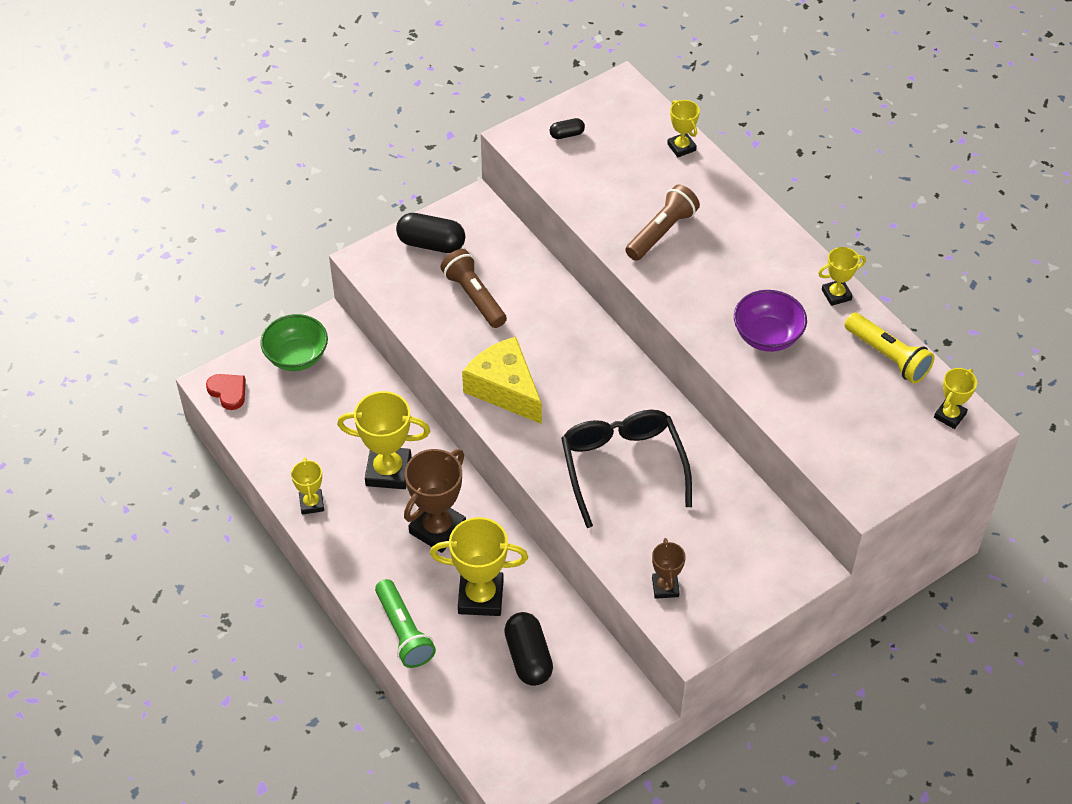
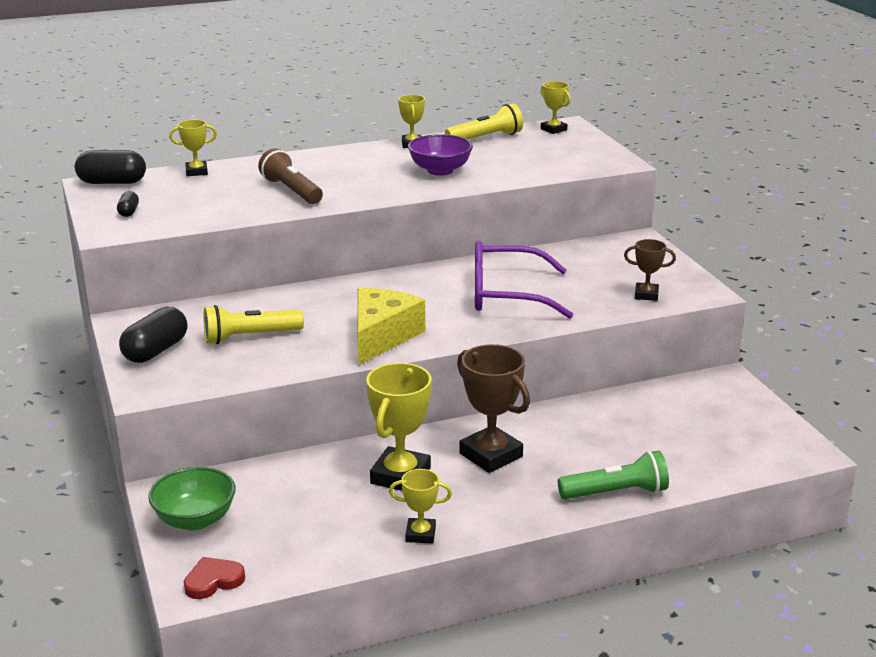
camera: 75 degrees left, 25 degrees down
(474, 297) = (250, 337): brown flashlight -> yellow flashlight
(480, 597) = (584, 441): yellow trophy -> none
(504, 389) = (382, 336): yellow cheese -> yellow cheese turned 135 degrees clockwise
(528, 657) = (662, 424): black capsule -> black capsule (112, 182)
(623, 468) = (508, 295): black glasses -> purple glasses

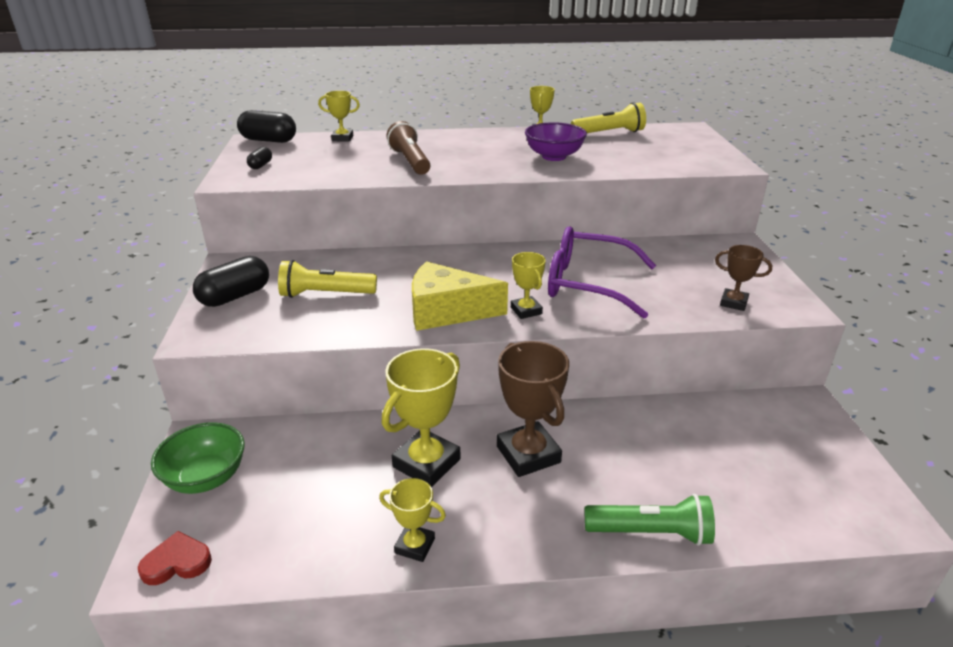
camera: 15 degrees right, 5 degrees up
(382, 336) = (446, 311): yellow cheese -> yellow cheese turned 120 degrees counterclockwise
(553, 129) = (676, 131): yellow trophy -> yellow trophy (526, 311)

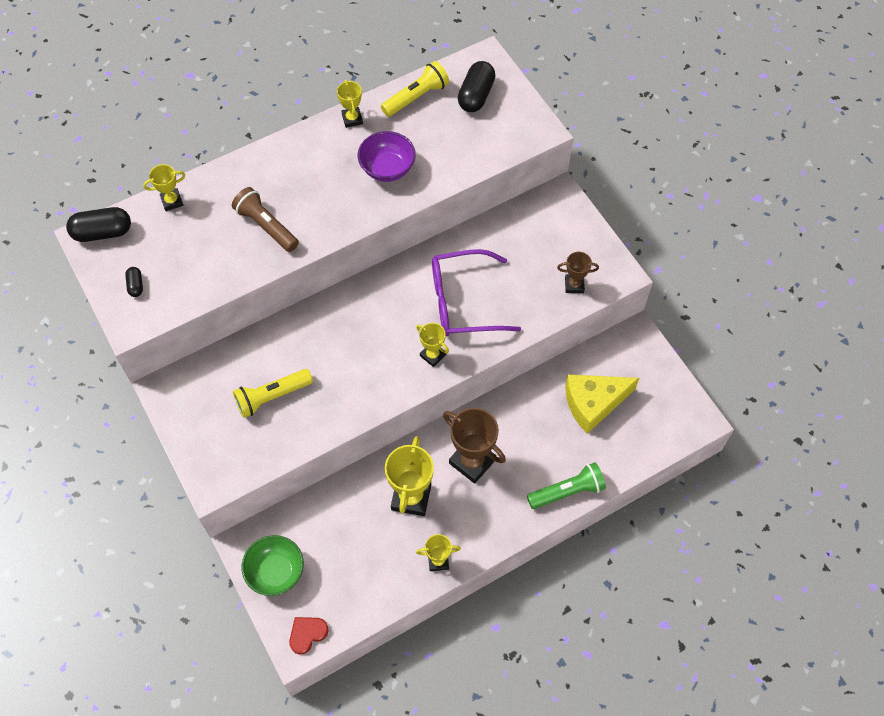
camera: 25 degrees left, 30 degrees up
(235, 296) = (203, 428): black capsule -> black capsule (476, 95)
(446, 311) = (376, 380): yellow cheese -> yellow cheese (593, 403)

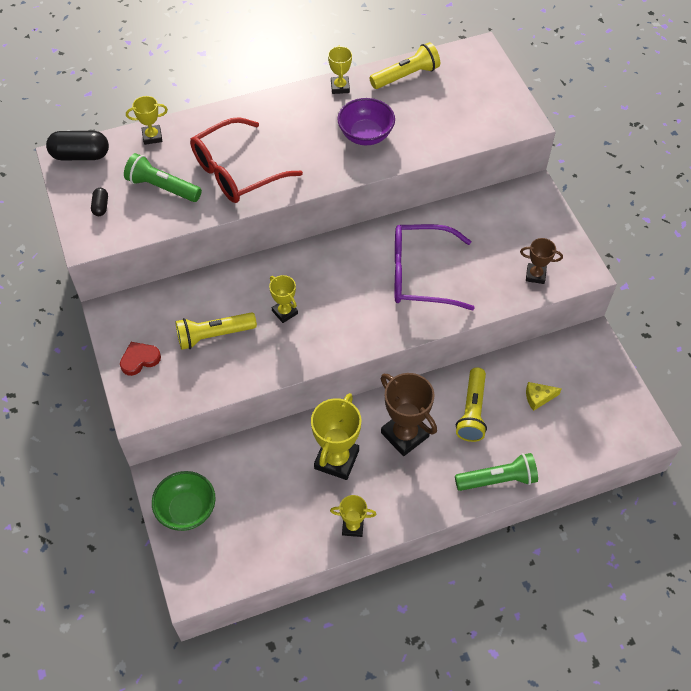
camera: 10 degrees right, 5 degrees down
(194, 255) = (162, 187): none -> green flashlight
(266, 226) = (237, 171): brown flashlight -> red glasses
(307, 634) = (206, 577): red heart -> red heart (139, 359)
(432, 355) = (381, 320): yellow trophy -> yellow trophy (285, 312)
(476, 95) = (465, 81): black capsule -> none
(533, 427) = (472, 411): none -> yellow flashlight
(593, 403) = (538, 398): yellow cheese -> yellow cheese, size x0.46

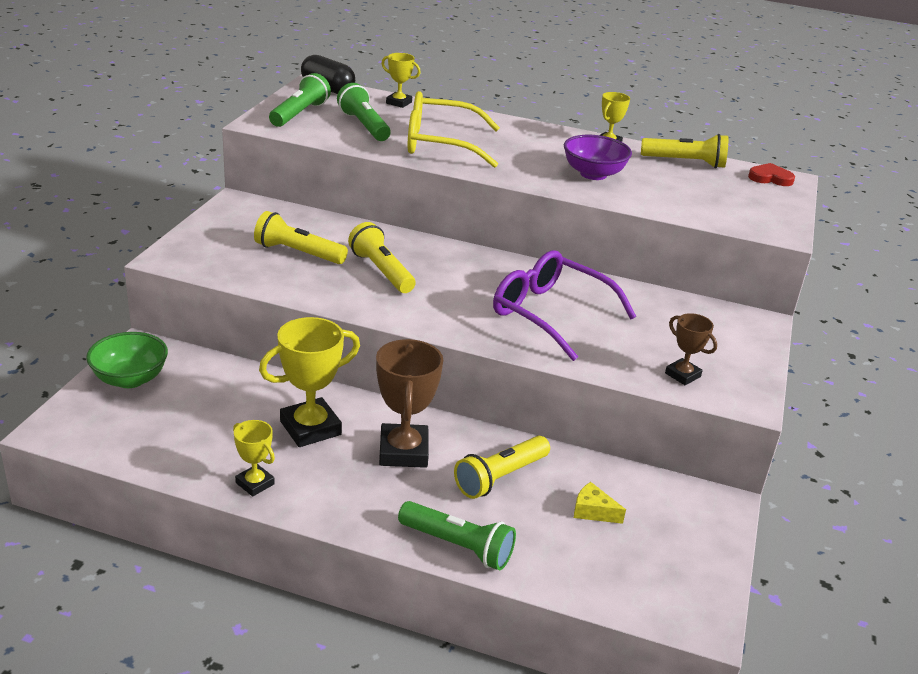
camera: 35 degrees right, 25 degrees down
(101, 206) = (299, 114): black capsule -> green flashlight
(139, 359) = (216, 235): red heart -> red heart (770, 178)
(237, 171) = (441, 144): red glasses -> yellow glasses
(285, 312) = (381, 271): yellow trophy -> yellow flashlight

